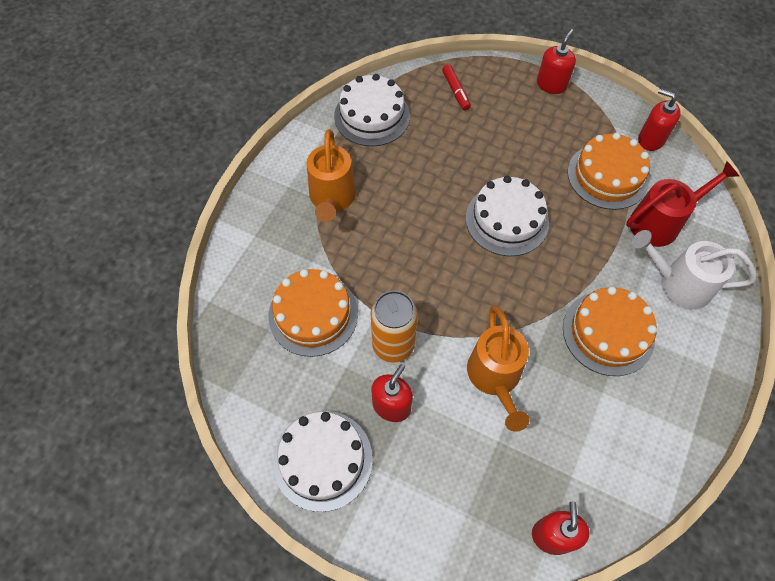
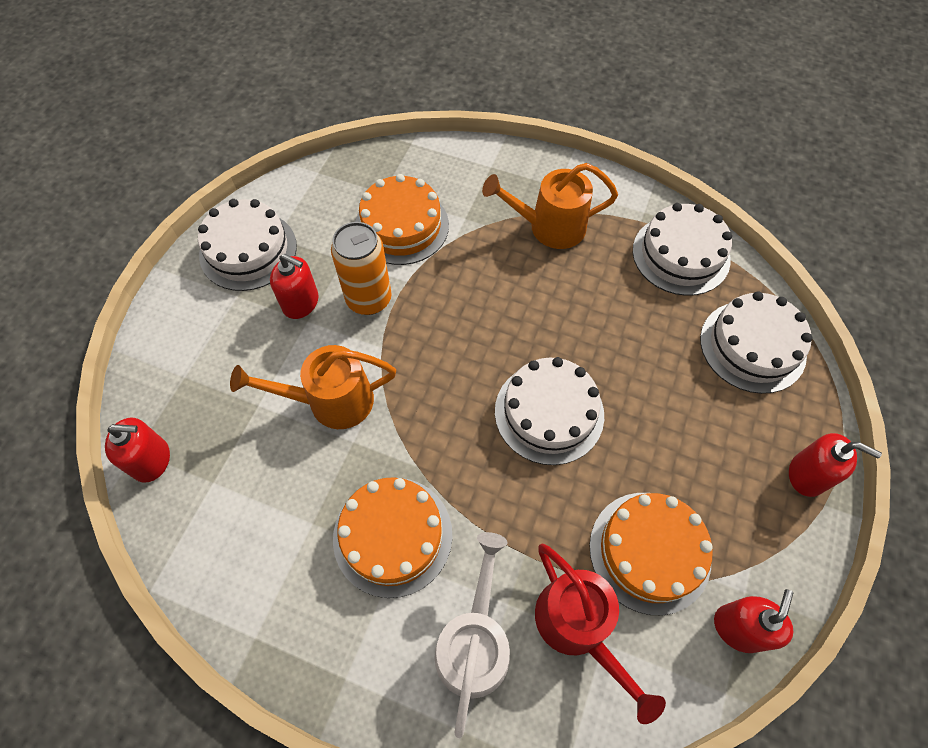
camera: 85 degrees right, 0 degrees up
(455, 91) = (752, 346): red marker -> white cake

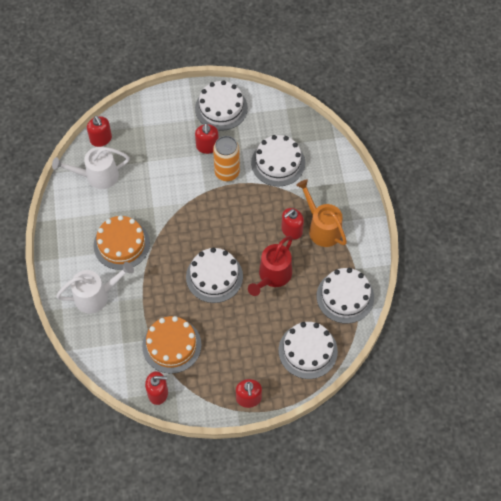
camera: 60 degrees right, 0 degrees up
(222, 507) = (97, 176): none -> white watering can
(330, 401) = (166, 187): orange watering can -> none
(401, 226) = (278, 163): orange cake -> white cake
(529, 265) = (291, 230): none -> red soap dispenser
(578, 628) = (123, 331): red watering can -> red watering can (272, 276)

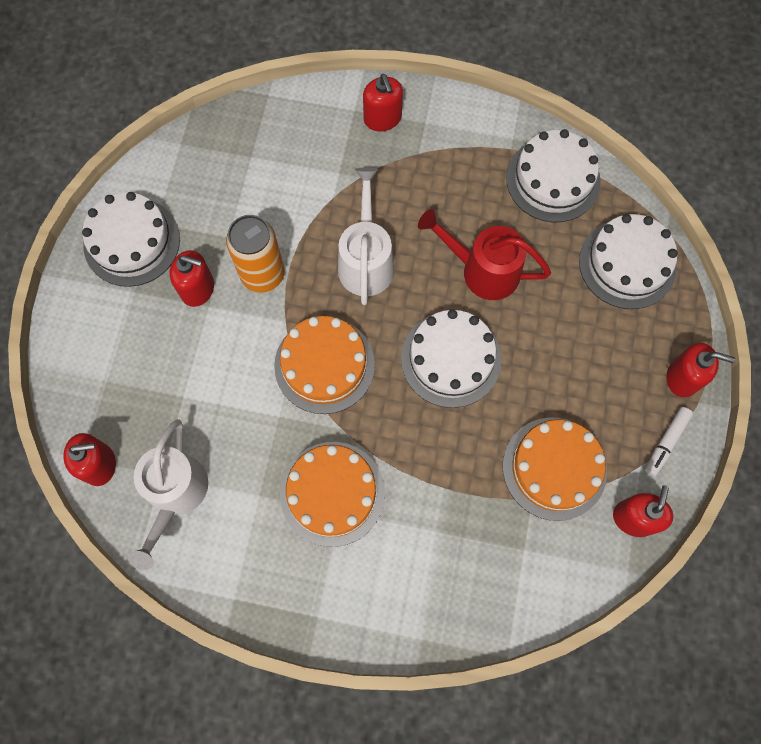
camera: 70 degrees left, 10 degrees up
(96, 296) = (418, 568): white watering can -> white watering can (366, 260)
(188, 218) = (324, 365): none -> orange cake
(207, 399) = (666, 442): none -> white marker
(272, 276) = (482, 270): red watering can -> red watering can turned 150 degrees clockwise
(278, 163) = (278, 191): white cake -> none
(291, 230) = (410, 214): red soap dispenser -> red soap dispenser (382, 118)
(321, 228) = (423, 170): orange watering can -> none

